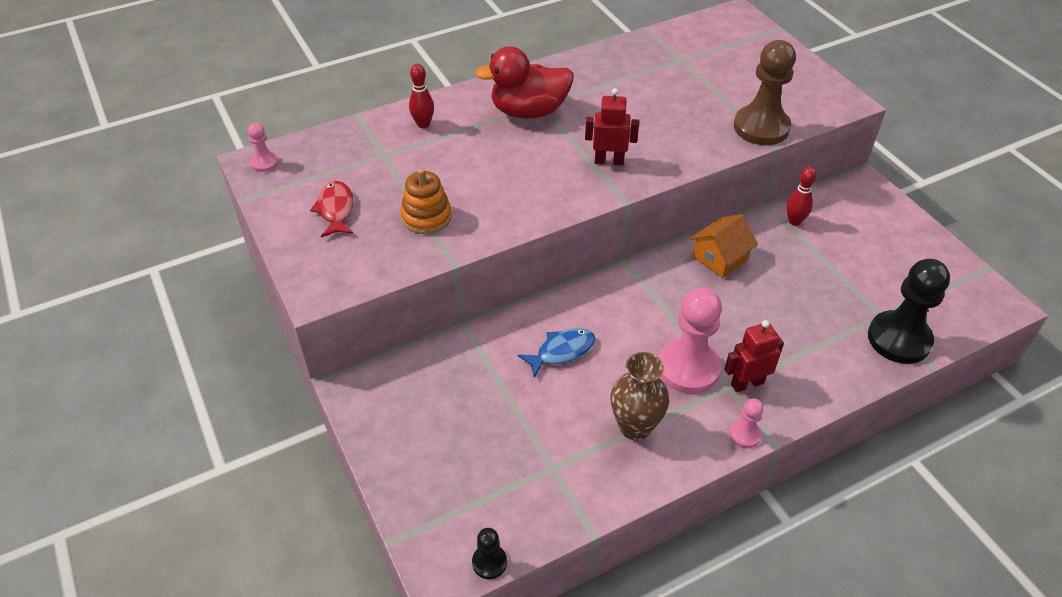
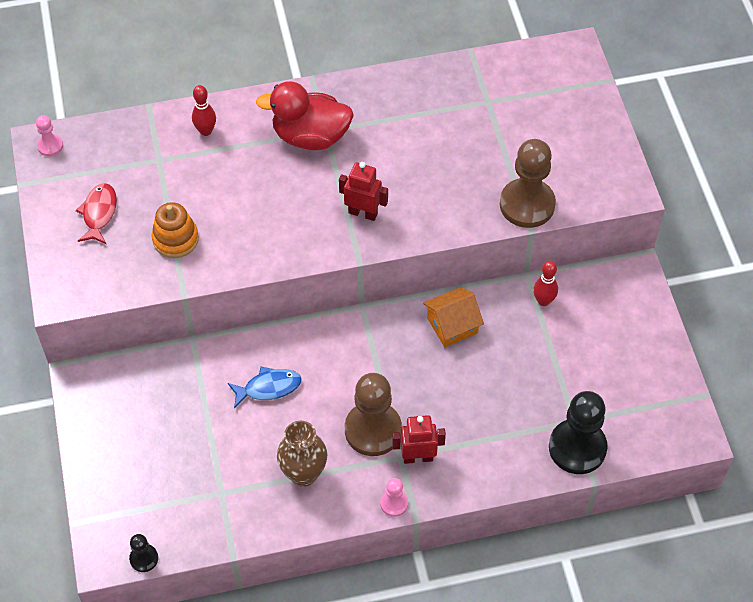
camera: 15 degrees right, 10 degrees up
(688, 368) = (373, 430): pink pawn -> brown pawn

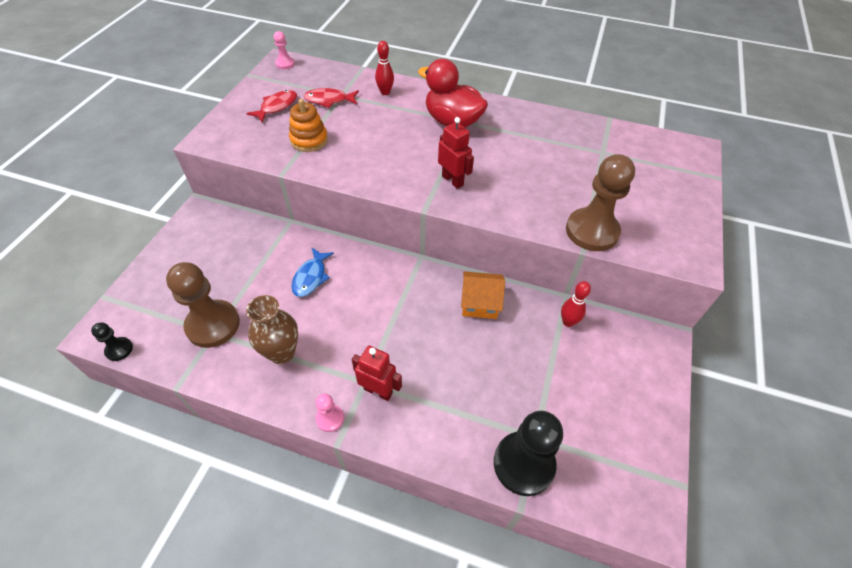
camera: 30 degrees right, 5 degrees down
(151, 174) = (329, 100): none -> red fish
(268, 387) = (311, 277): blue fish -> blue fish turned 90 degrees clockwise
(373, 430) = (360, 348): brown pawn -> brown pawn (213, 325)

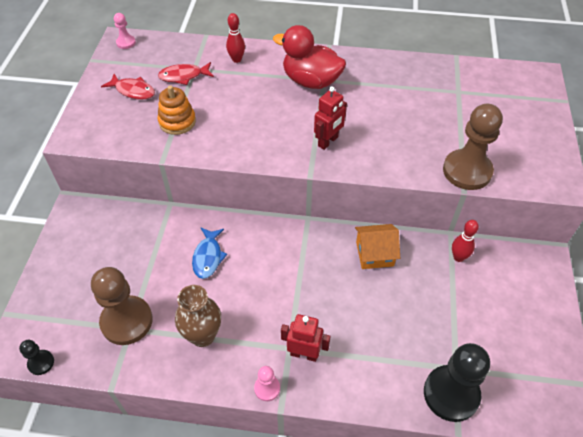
camera: 10 degrees left, 0 degrees up
(277, 107) = (133, 91): red fish -> red fish turned 90 degrees clockwise
(452, 180) = (328, 141): red robot -> red robot turned 90 degrees clockwise

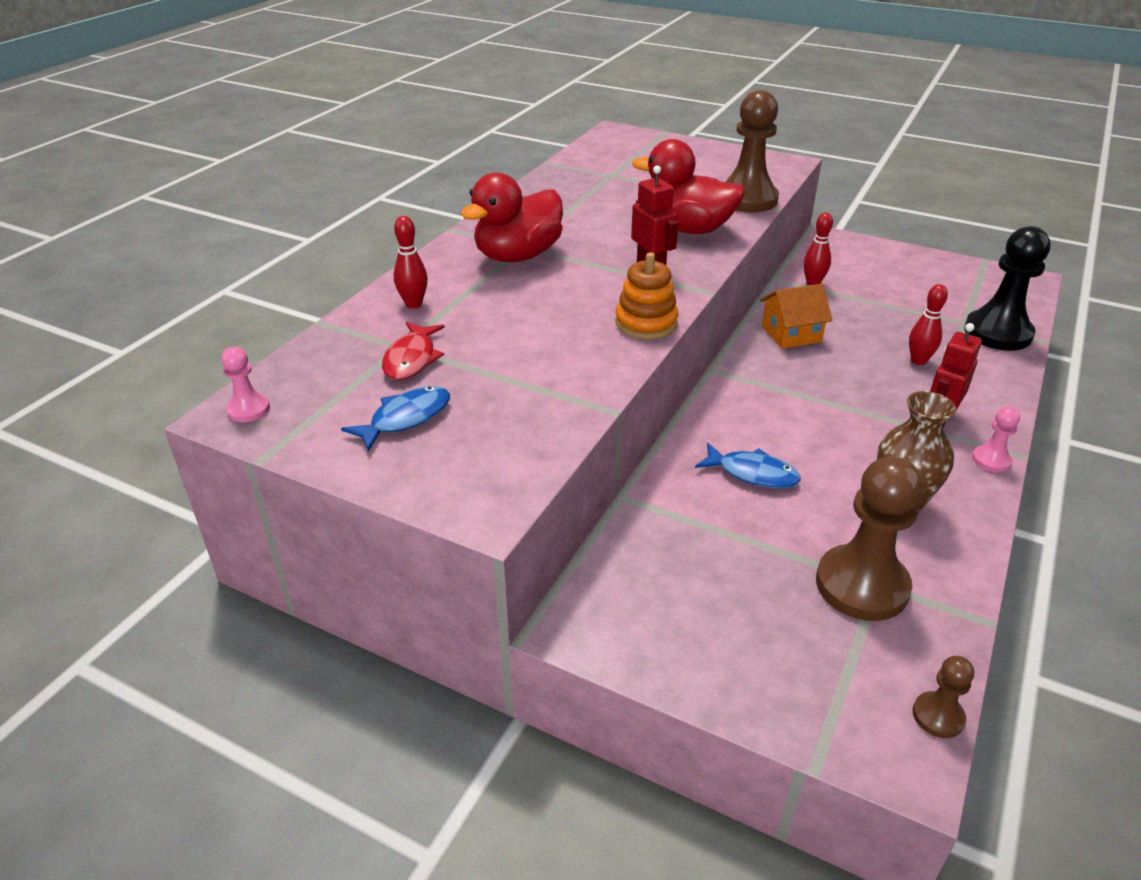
camera: 70 degrees left, 15 degrees down
(41, 363) = (938, 716): black pawn -> brown pawn
(133, 91) = (405, 418): red fish -> blue fish
(177, 121) = (526, 382): orange stacking toy -> orange stacking toy (646, 323)
(374, 254) = (791, 334): orange house -> orange house turned 60 degrees clockwise
(377, 337) = (918, 361): none -> red bowling pin
(395, 148) = (688, 229): none -> red duck

